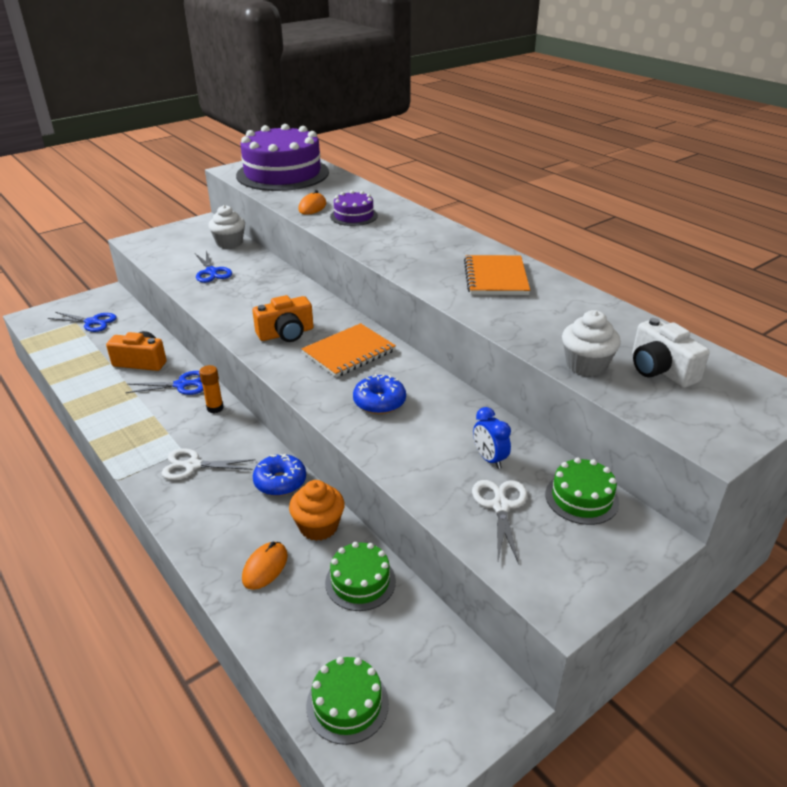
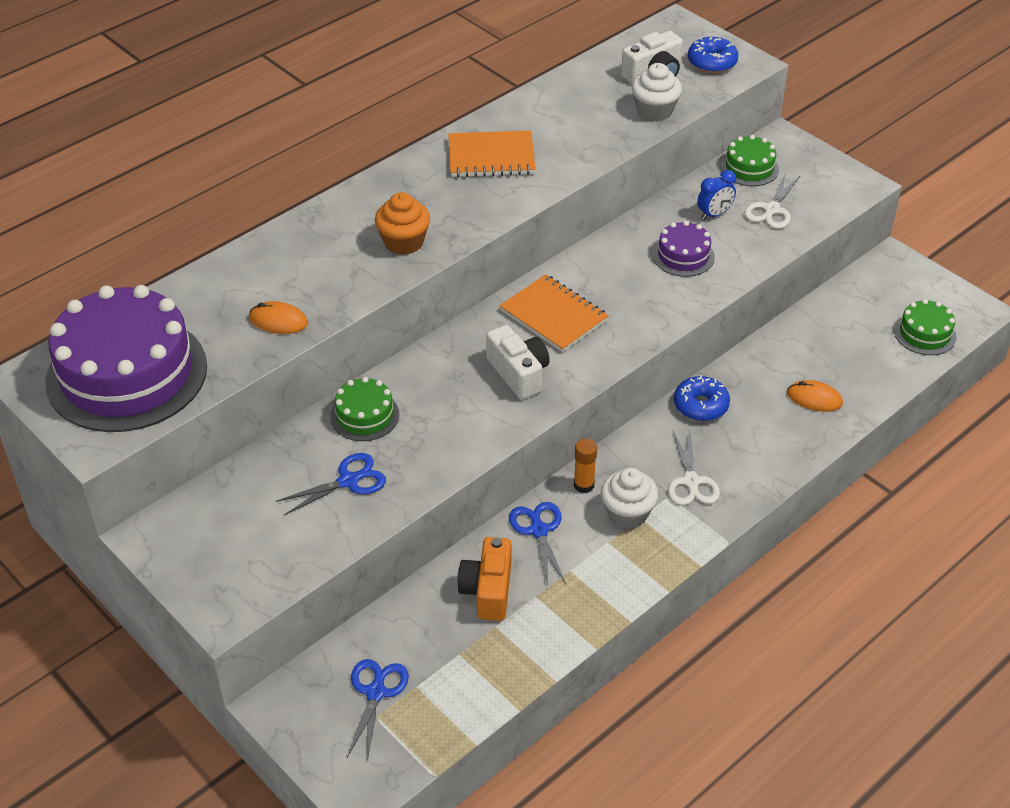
camera: 95 degrees left, 10 degrees up
(229, 243) = (242, 481): white cupcake -> white cupcake (627, 513)
(286, 334) = (518, 373): orange camera -> white camera
(318, 526) = (755, 369): orange cupcake -> orange cupcake (403, 242)
(353, 216) = (314, 276): purple cake -> purple cake (683, 256)
(360, 581) = (811, 336): green cake -> green cake (364, 415)
(379, 402) = (644, 285): blue donut -> blue donut (712, 62)
(500, 506) = (771, 209): white scissors -> white scissors turned 60 degrees counterclockwise

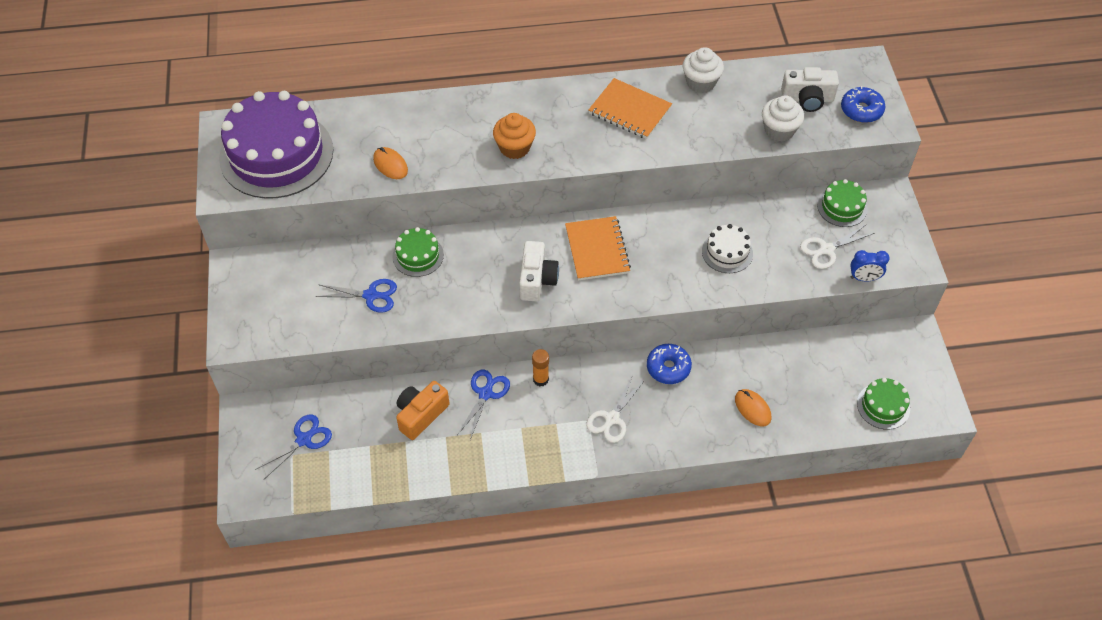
camera: 35 degrees right, 10 degrees up
(627, 513) = (551, 416): white cupcake -> white cupcake (700, 82)
(683, 256) = (727, 252): purple cake -> white cake
(714, 214) = (780, 231): blue clock -> blue clock (864, 278)

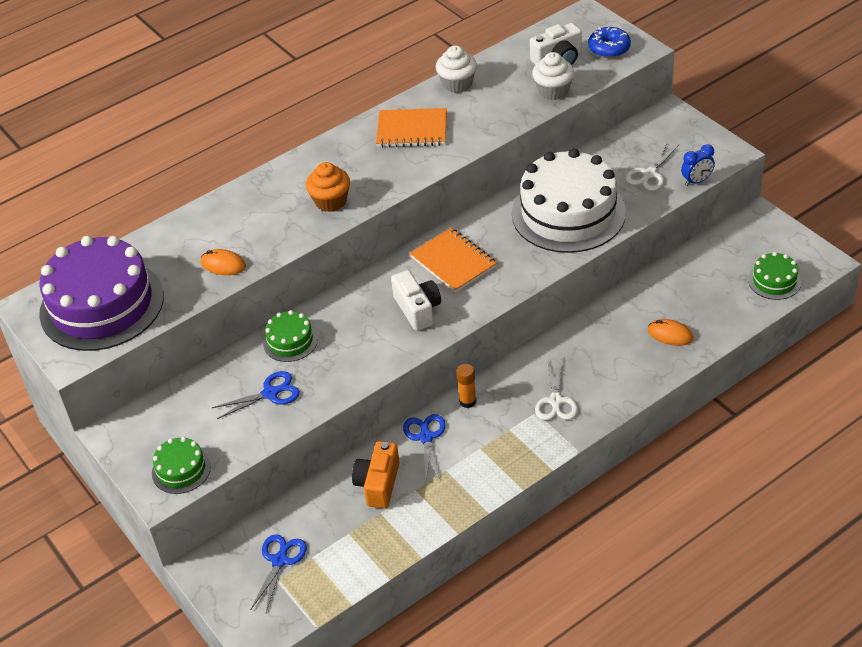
camera: 25 degrees left, 10 degrees down
(668, 368) = (574, 338): blue donut -> none
(727, 252) = (568, 213): white cake -> white cake, size x2.21
(842, 207) = (637, 138): green cake -> green cake (181, 470)

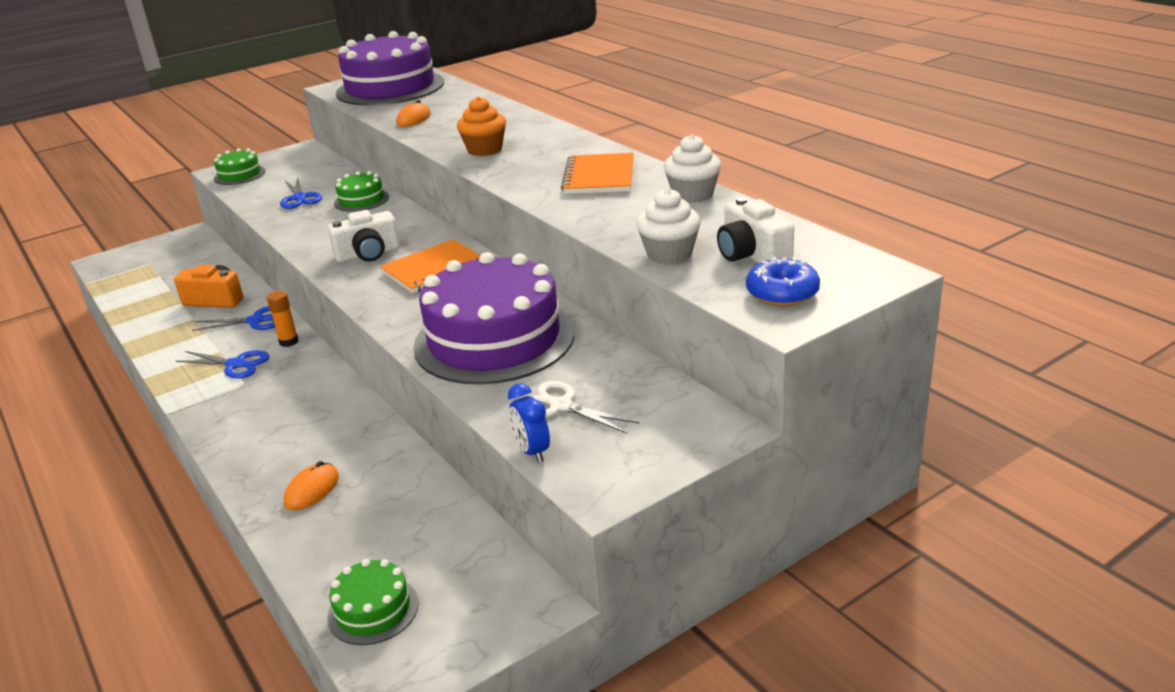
camera: 90 degrees right, 15 degrees down
(280, 560) = (168, 263): blue scissors -> blue scissors (236, 364)
(556, 401) = (253, 397): white scissors -> none
(568, 213) = (494, 339): white cake -> purple cake

